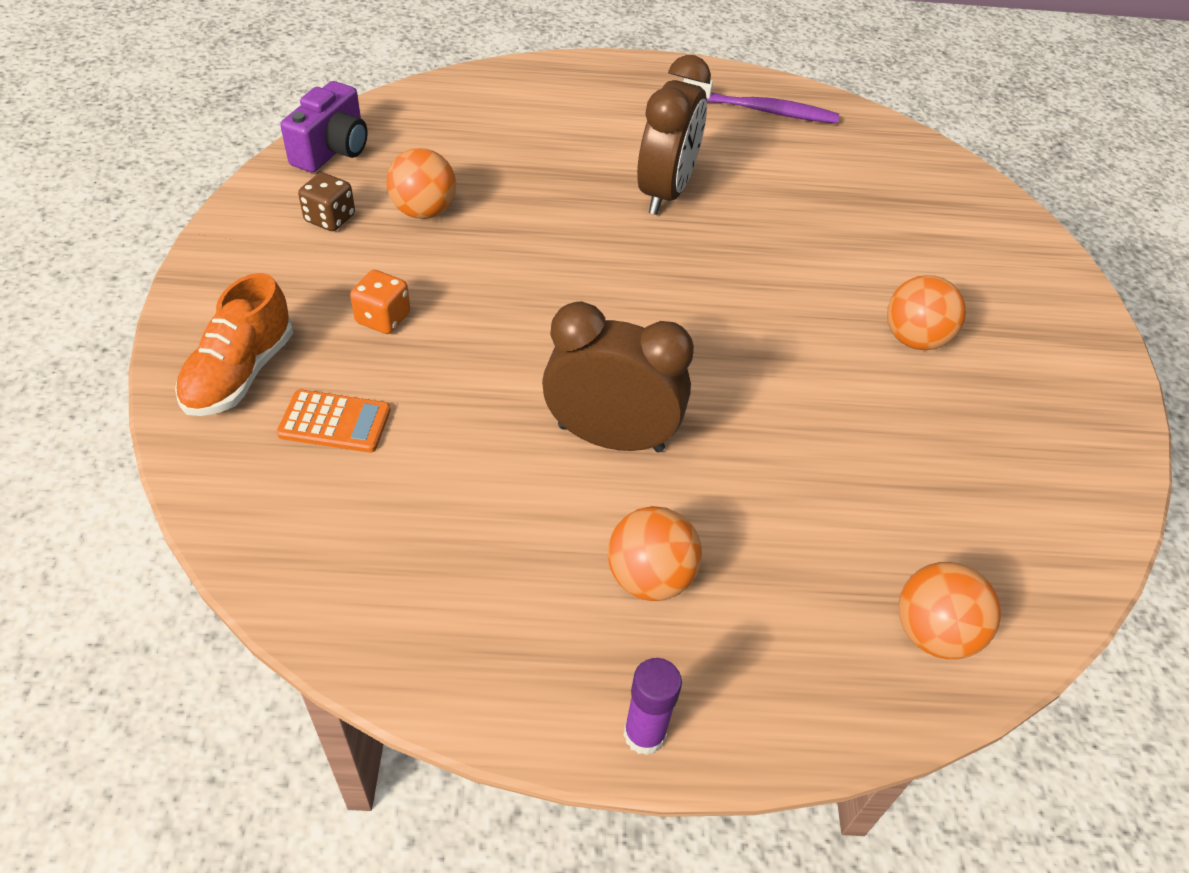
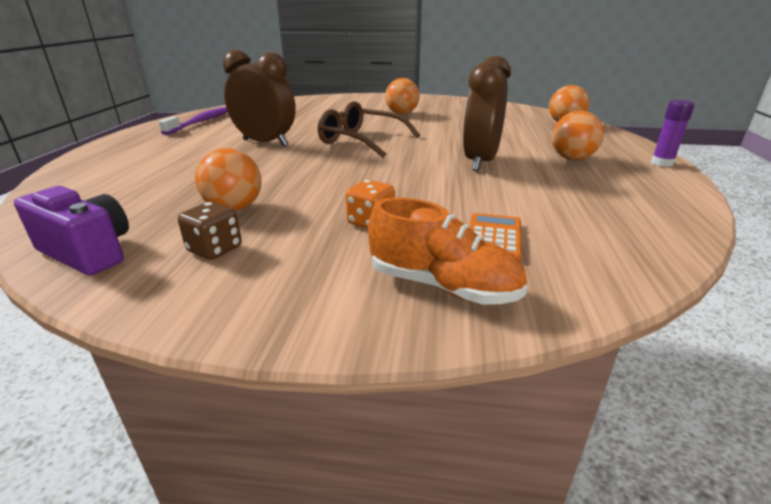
camera: 80 degrees left, 20 degrees down
(699, 292) = (361, 141): none -> brown glasses

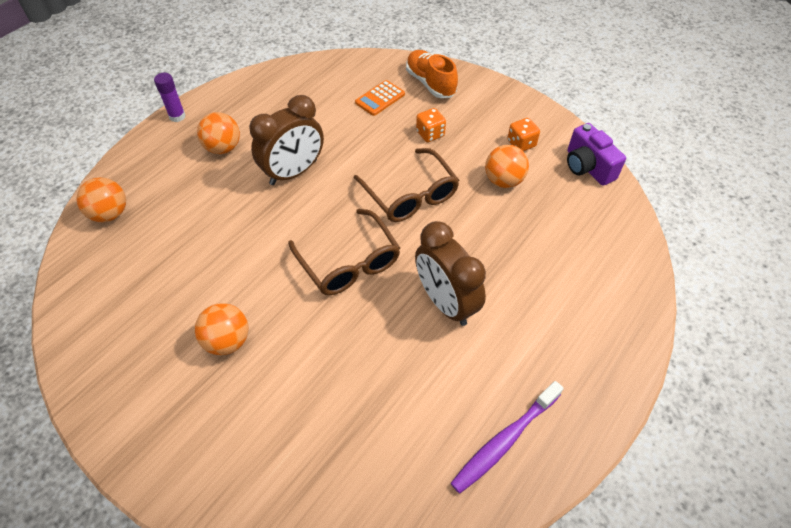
camera: 150 degrees left, 25 degrees up
(215, 249) = (521, 144): brown dice -> orange dice
(345, 175) = (410, 195): none -> brown glasses

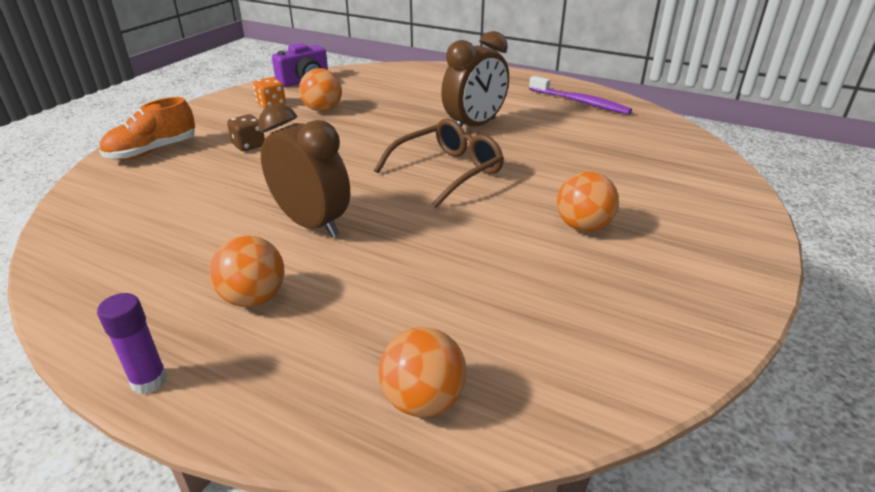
camera: 100 degrees left, 20 degrees down
(380, 98) = (171, 180): orange calculator -> none
(410, 195) = (346, 149): brown glasses -> none
(430, 134) = (249, 145): orange dice -> brown dice

